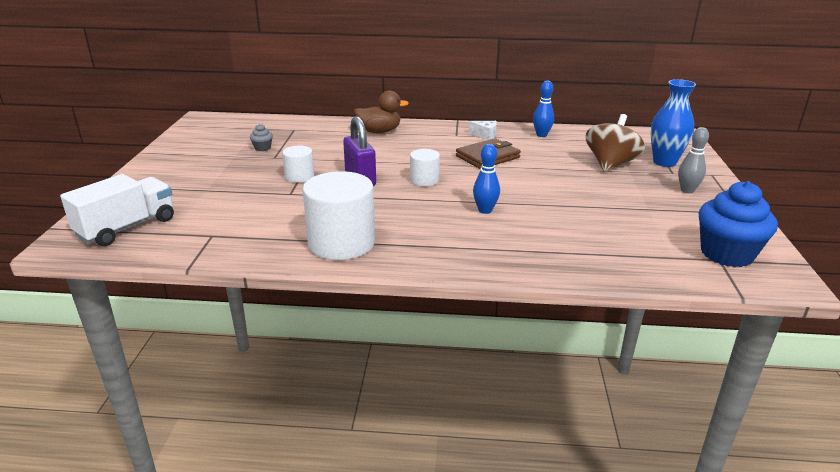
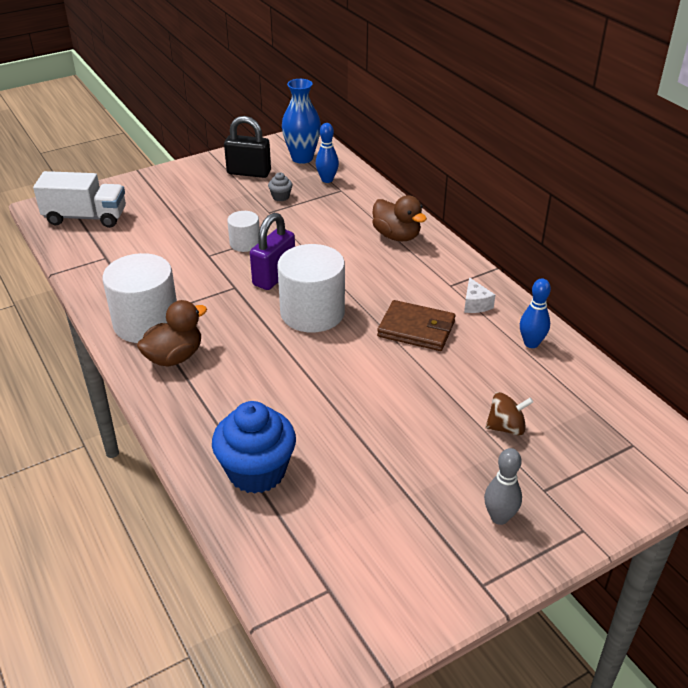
camera: 55 degrees right, 10 degrees up
(206, 148) = (249, 172): none -> black padlock
(406, 244) = (174, 357): none -> brown duck
(424, 180) = (312, 313): white cylinder -> white cylinder, size x1.90
(485, 210) = (283, 377): blue bowling pin -> blue bowling pin (327, 180)
(610, 164) = (506, 427): brown spinning top -> brown spinning top, size x0.59
(664, 162) = (571, 473): blue vase -> blue vase (302, 158)
(726, 254) = (348, 593): blue cupcake -> blue cupcake (257, 471)

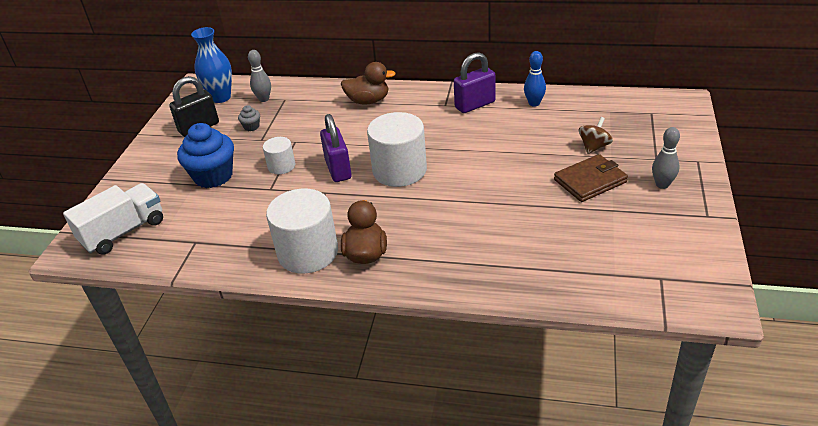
camera: 45 degrees left, 0 degrees up
(257, 471) = (528, 264): blue cupcake -> blue cupcake (213, 176)
(327, 180) = (264, 99): blue bowling pin -> grey bowling pin
(416, 329) = (470, 137): brown wallet -> brown wallet (590, 181)
(475, 304) = (475, 105): white cheese -> purple padlock

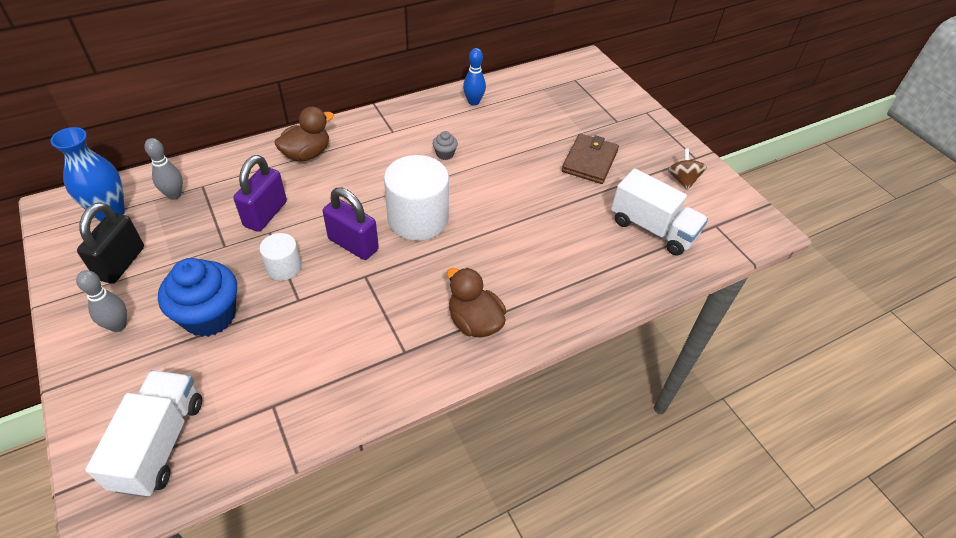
camera: 45 degrees left, 10 degrees up
(251, 127) = (195, 235): grey cupcake -> grey cupcake (445, 154)
(308, 252) = (416, 350): white cylinder -> none
(475, 105) = (421, 121): purple padlock -> purple padlock (265, 214)
(590, 254) = (652, 229): none -> white truck
(594, 147) = (562, 128): brown spinning top -> brown spinning top (682, 180)
(662, 184) = (642, 143): grey bowling pin -> grey bowling pin (118, 325)

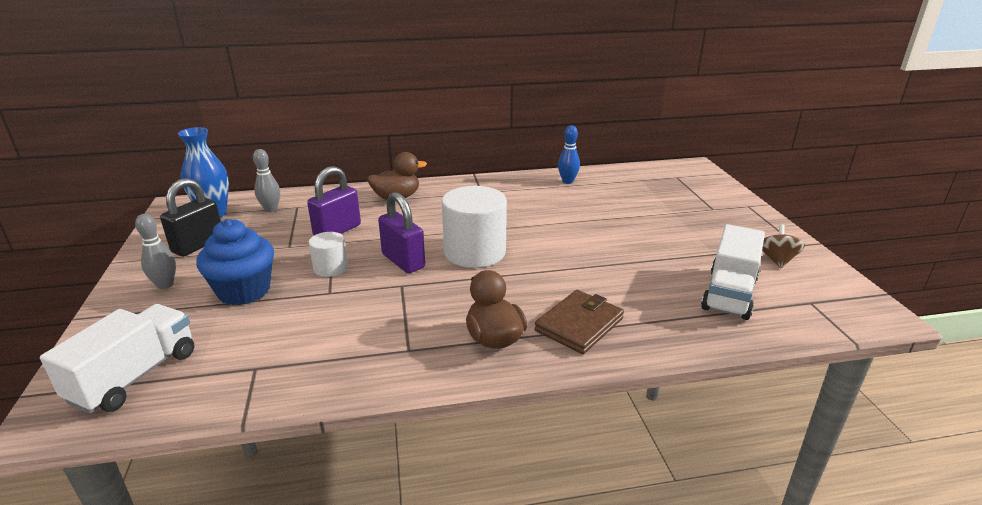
camera: 20 degrees right, 20 degrees down
(445, 154) = (523, 212): grey cupcake -> none
(590, 161) = (672, 233): brown wallet -> brown wallet (579, 325)
(652, 229) = (729, 294): white truck -> white truck turned 60 degrees clockwise

